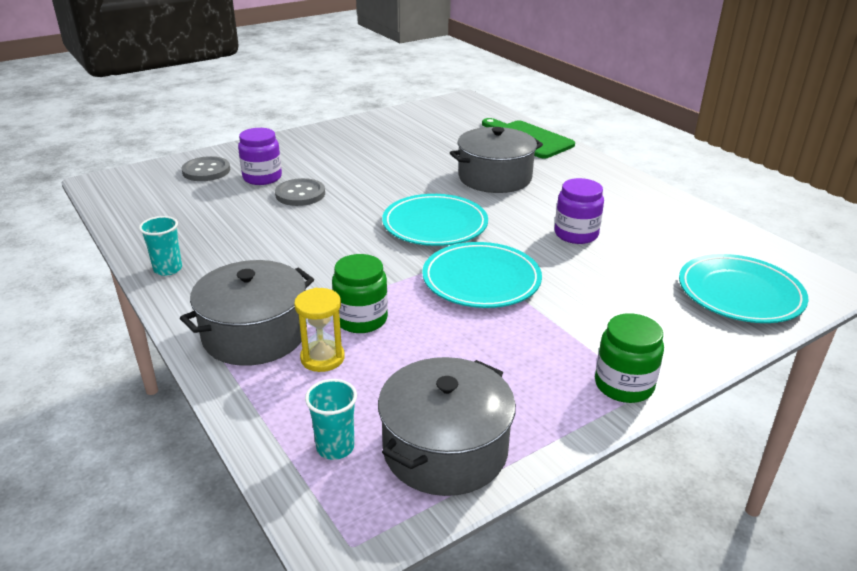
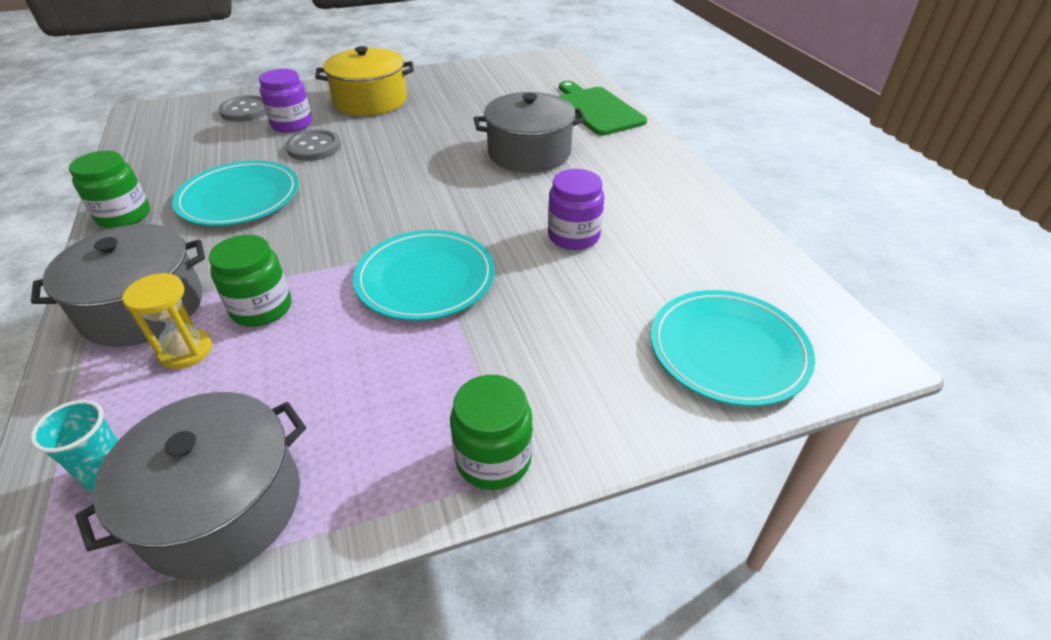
camera: 15 degrees right, 10 degrees up
(168, 269) = (124, 216): turquoise cup -> green jar
(320, 151) = (370, 101): none -> yellow pot
(435, 224) = (424, 202): turquoise plate -> turquoise plate (239, 198)

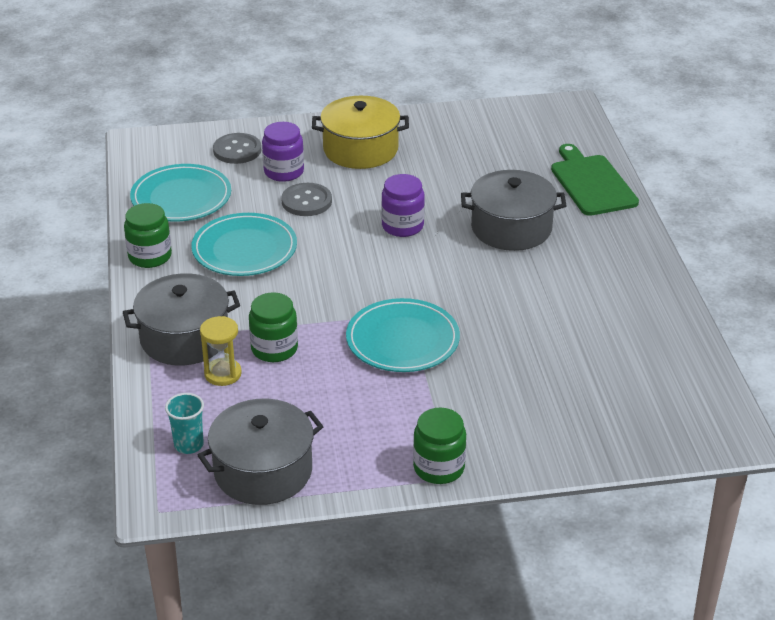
camera: 10 degrees right, 5 degrees down
(573, 236) = (533, 317): purple jar -> purple jar (402, 226)
(728, 350) = (628, 421): turquoise plate -> turquoise plate (181, 197)

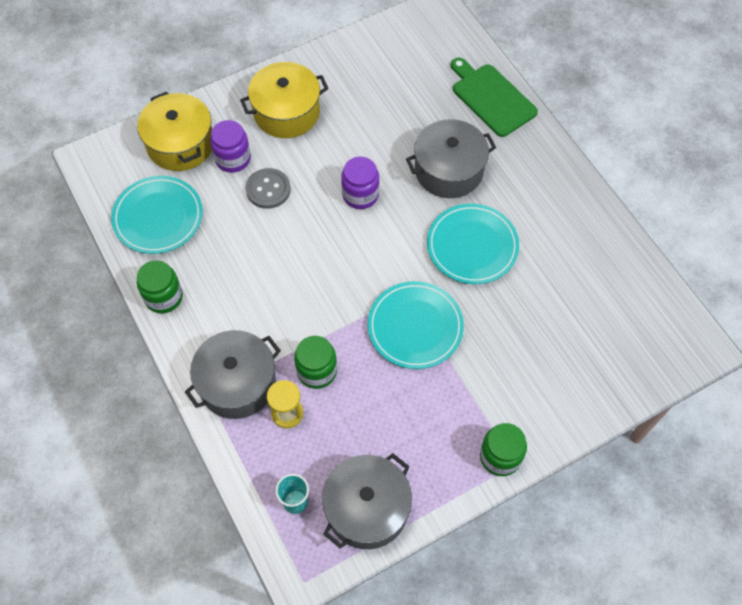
camera: 20 degrees left, 25 degrees up
(237, 150) = (180, 144): grey button -> yellow pot
(244, 249) = (241, 263): turquoise plate -> turquoise plate (472, 246)

